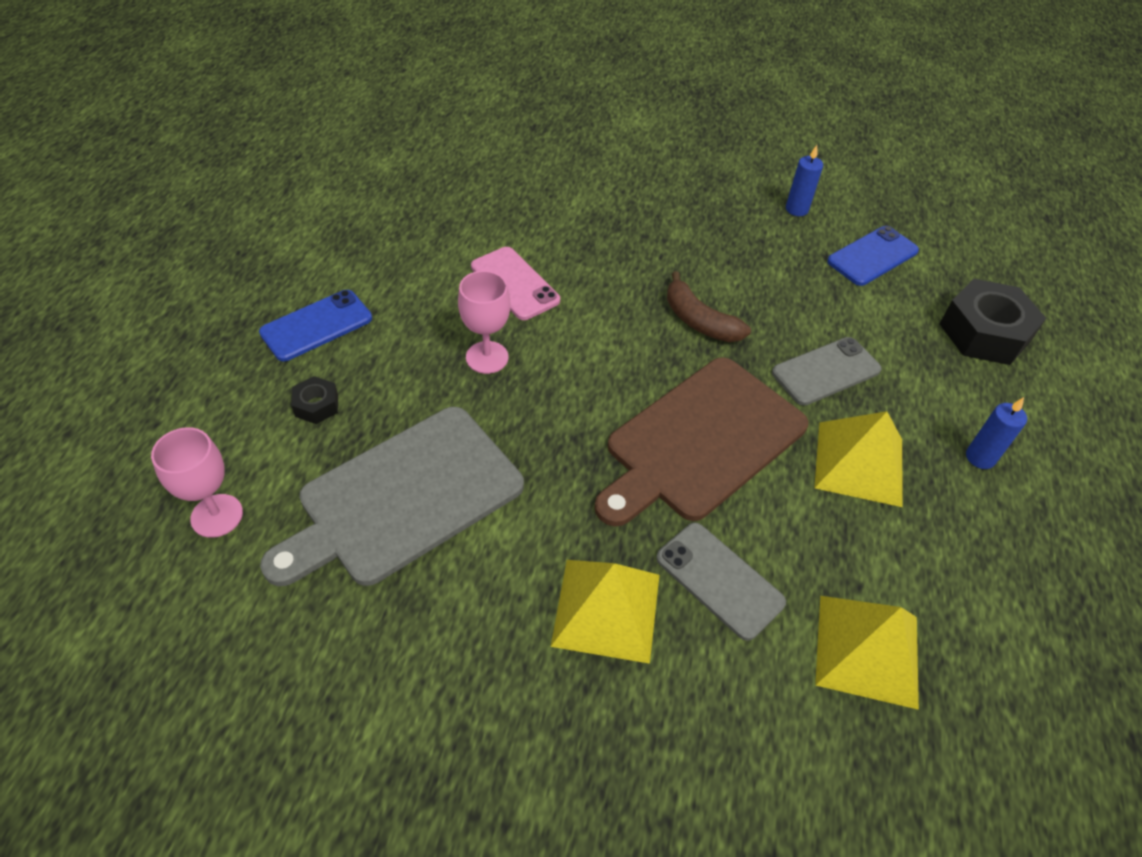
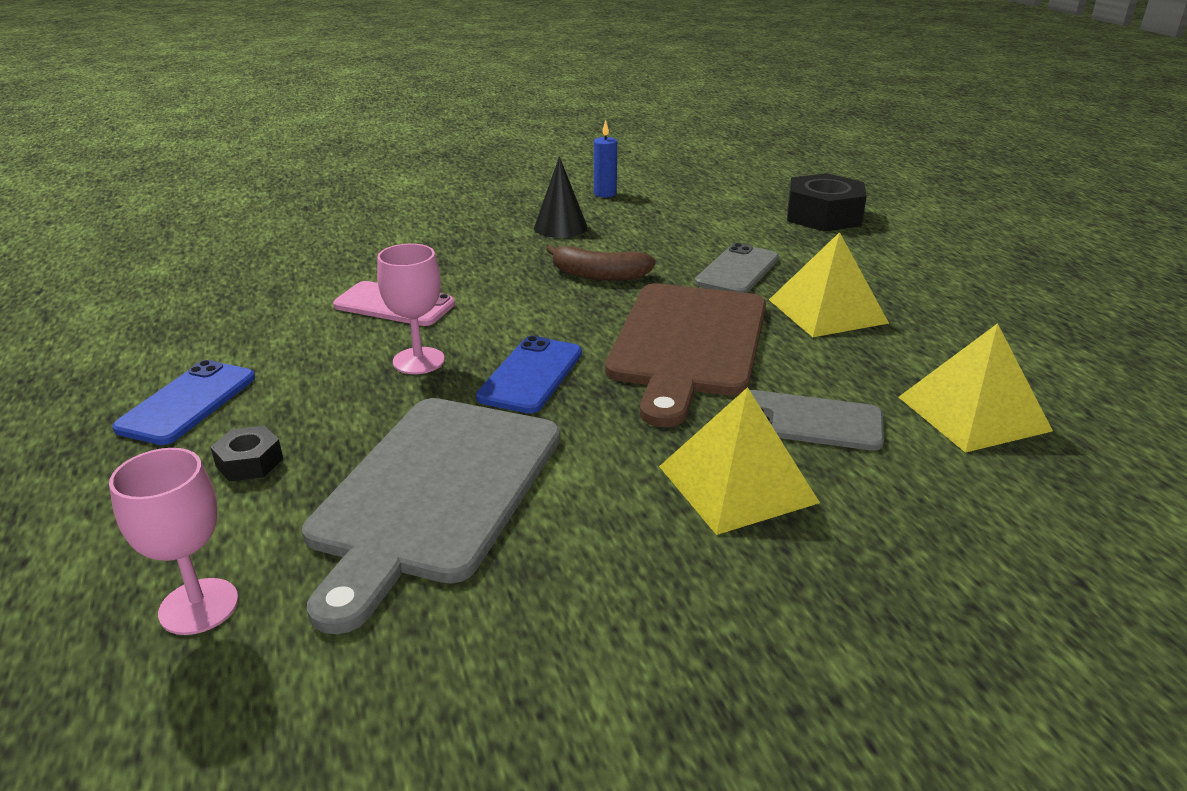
camera: 30 degrees left, 20 degrees down
(718, 241) = (560, 227): none -> black cone
(872, 256) = (694, 202): blue phone -> blue phone (531, 375)
(980, 457) = (905, 278): blue candle -> none

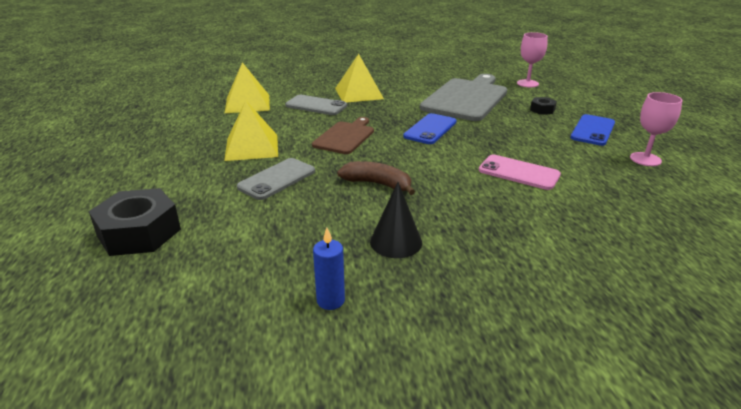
camera: 170 degrees left, 0 degrees up
(418, 361) = (489, 139): pink goblet -> pink goblet (645, 159)
(688, 343) = (345, 137): brown cutting board -> brown cutting board, size x0.58

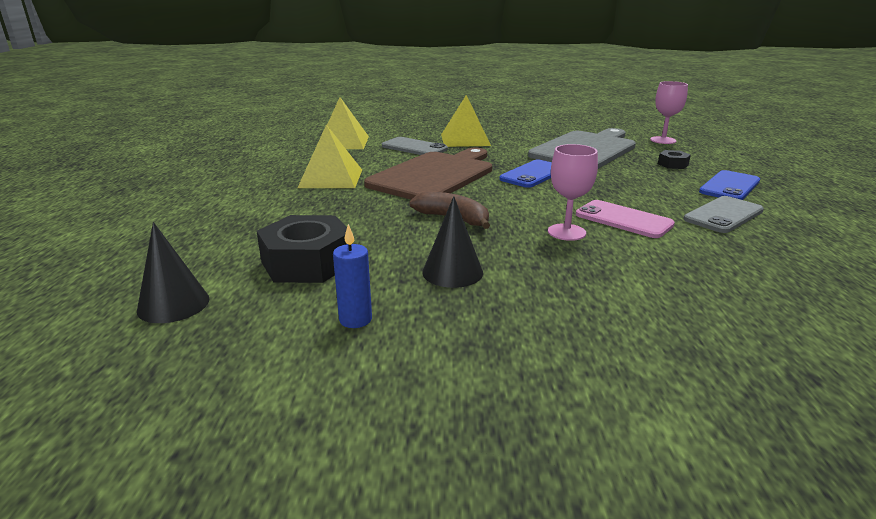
camera: 10 degrees right, 5 degrees down
(139, 232) = (182, 241): black nut -> black nut (307, 262)
(160, 304) = (173, 304): none -> black cone
(277, 179) = (345, 207): grey phone -> grey phone (723, 215)
(345, 137) = (434, 175): brown cutting board -> brown cutting board, size x1.73
(645, 159) = (789, 217): pink goblet -> pink goblet (566, 232)

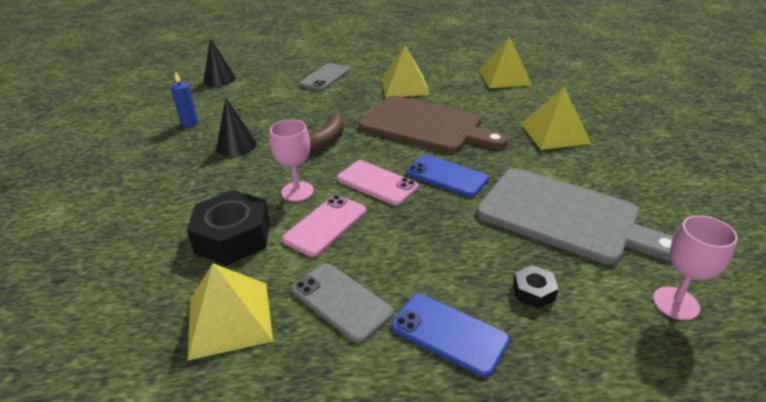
camera: 85 degrees right, 10 degrees up
(307, 262) = (258, 101): black nut -> black nut (233, 237)
(414, 148) = (506, 109): grey phone -> grey phone (325, 77)
(546, 198) = (377, 183): none -> pink phone
(780, 257) = (229, 319): none -> yellow pyramid

